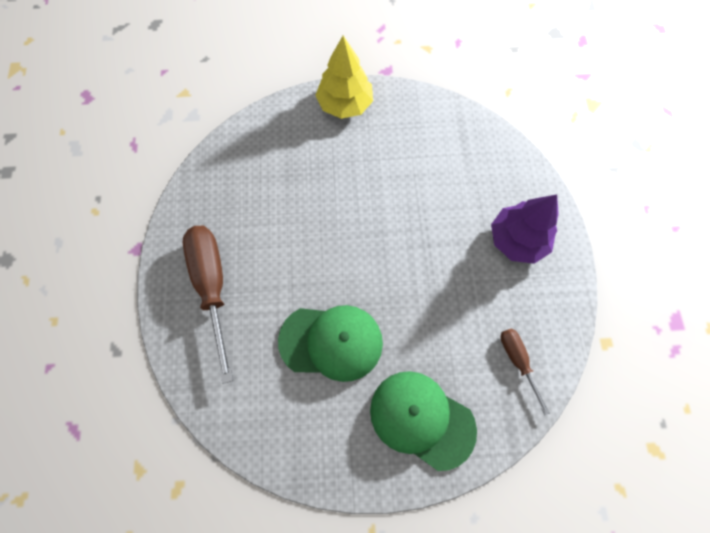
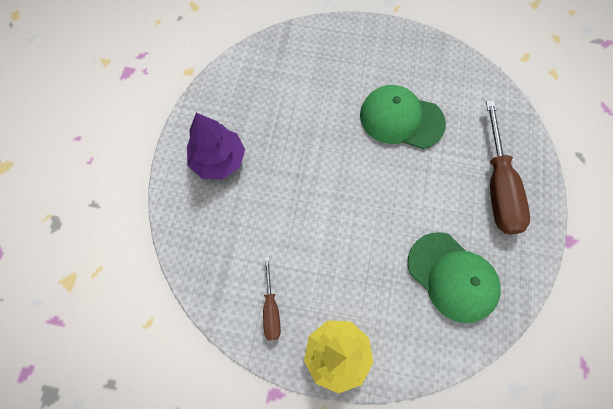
camera: 165 degrees left, 0 degrees up
(421, 419) = (345, 55): green cap -> green cap (452, 277)
(517, 361) = (261, 73): brown screwdriver -> brown screwdriver (271, 309)

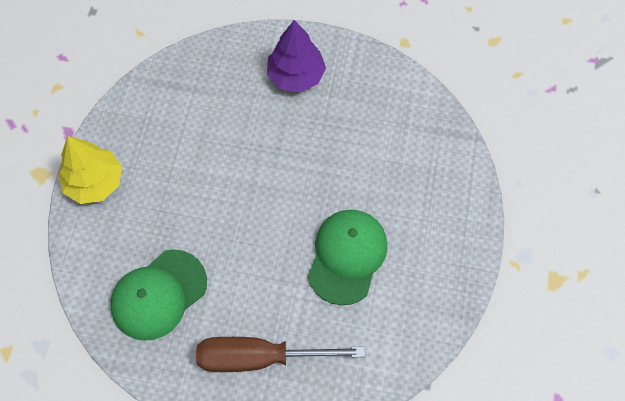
camera: 90 degrees right, 5 degrees down
(271, 309) = (142, 127): brown screwdriver -> none

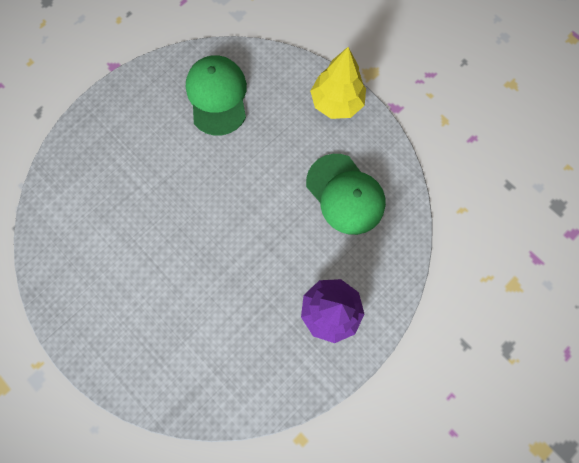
camera: 125 degrees right, 10 degrees up
(259, 358) = (123, 132): brown screwdriver -> none
(347, 256) = (144, 239): green cap -> green cap (345, 194)

